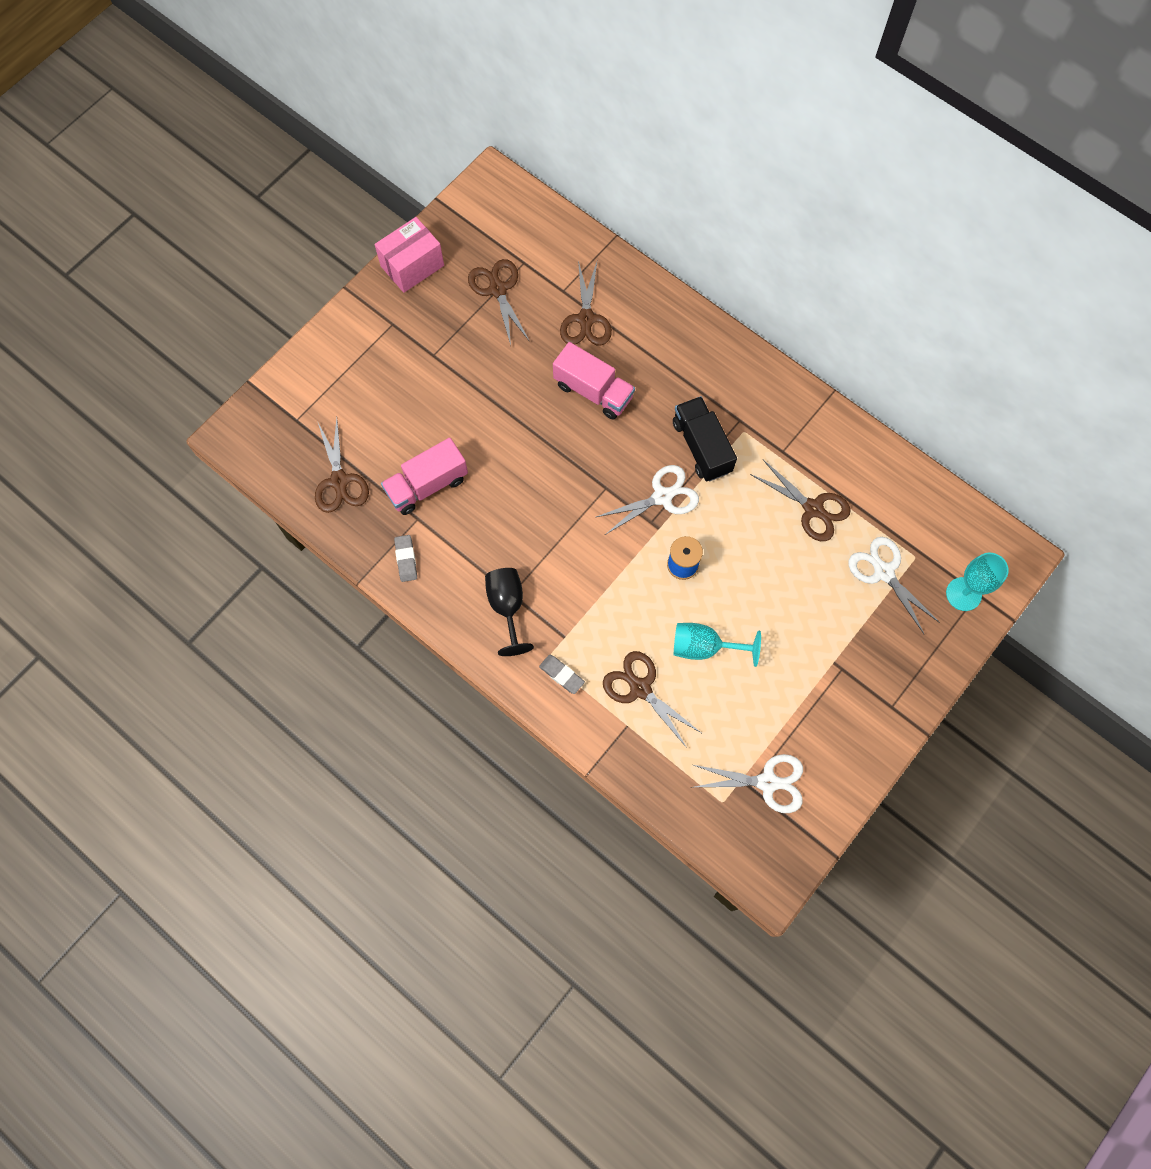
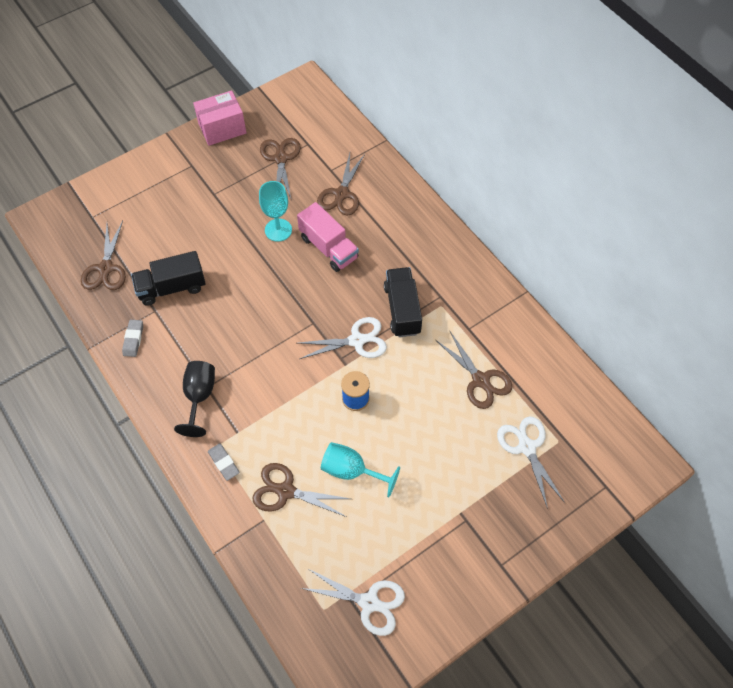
camera: 15 degrees right, 10 degrees down
(427, 485) = (172, 287): pink truck -> black truck
(640, 688) = (285, 491): brown scissors -> brown scissors turned 45 degrees counterclockwise
(963, 594) = (593, 483): turquoise goblet -> turquoise goblet (278, 230)

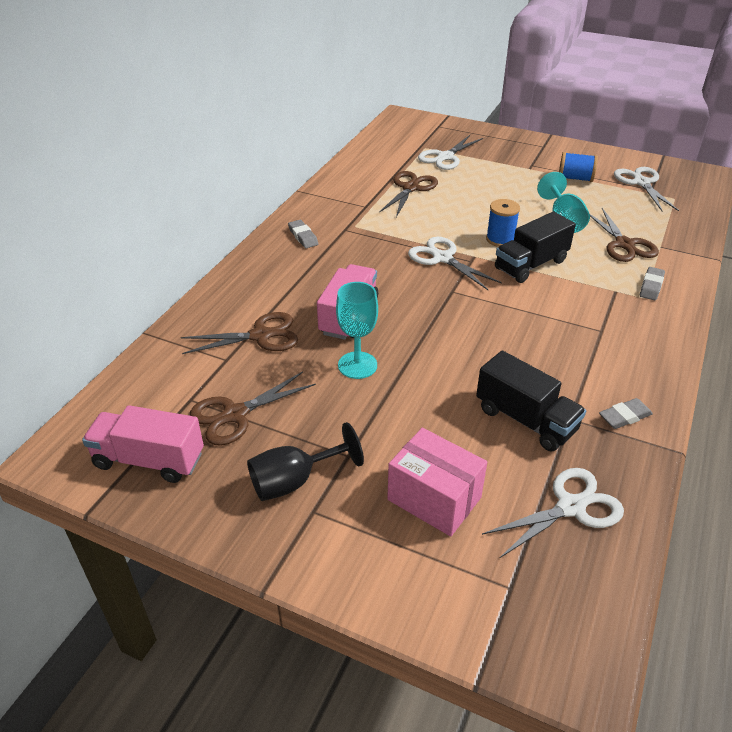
camera: 120 degrees left, 20 degrees down
(105, 269) = (571, 507): brown scissors -> white scissors
(199, 396) = (616, 330): black goblet -> black goblet (294, 481)
(222, 128) = (211, 512): pink box -> pink box (434, 498)
(274, 116) = (149, 460): none -> pink truck
(402, 309) = (381, 245): black truck -> black truck (531, 265)
(415, 542) = (575, 178): none -> blue spool
(446, 264) = (303, 237): none -> grey eraser

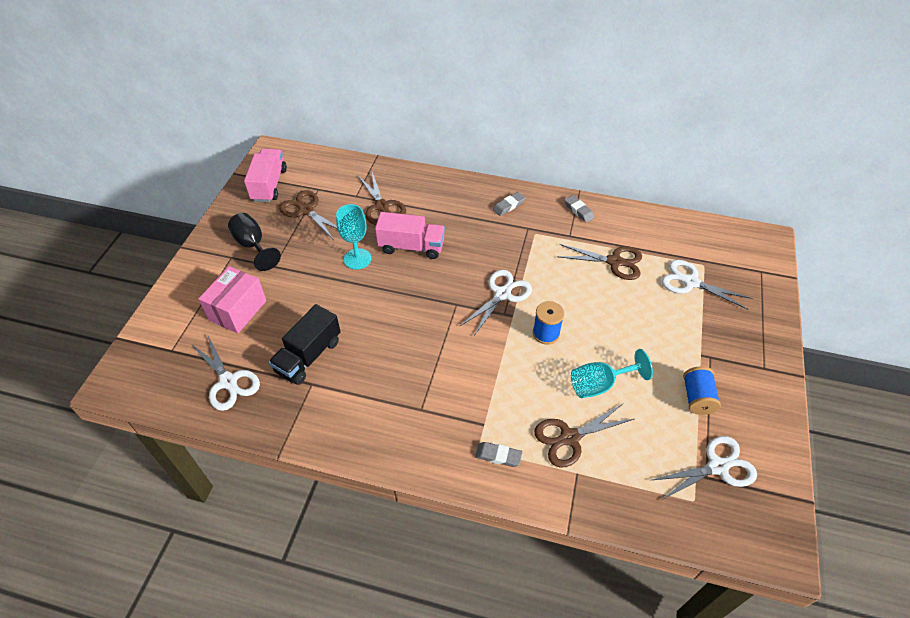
camera: 80 degrees right, 10 degrees up
(531, 265) = (509, 357): black truck -> none
(625, 417) = (315, 419): grey eraser -> grey eraser (578, 210)

